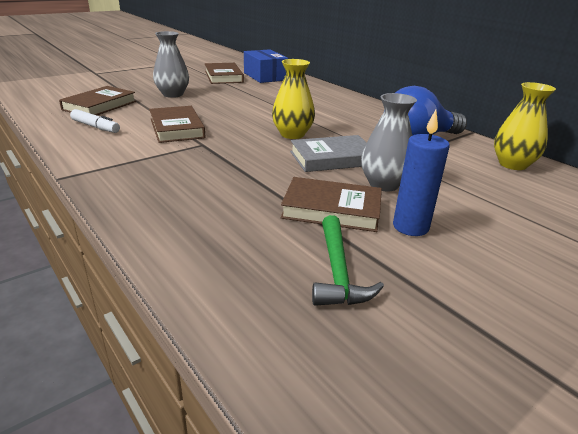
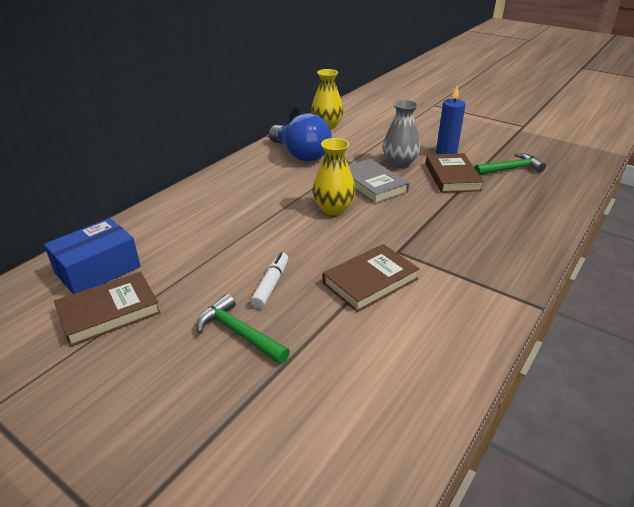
camera: 105 degrees left, 5 degrees up
(96, 127) = (416, 348): white marker -> white marker (271, 284)
(100, 105) = (336, 390): brown book -> none
(173, 94) = (239, 333): grey vase -> green hammer

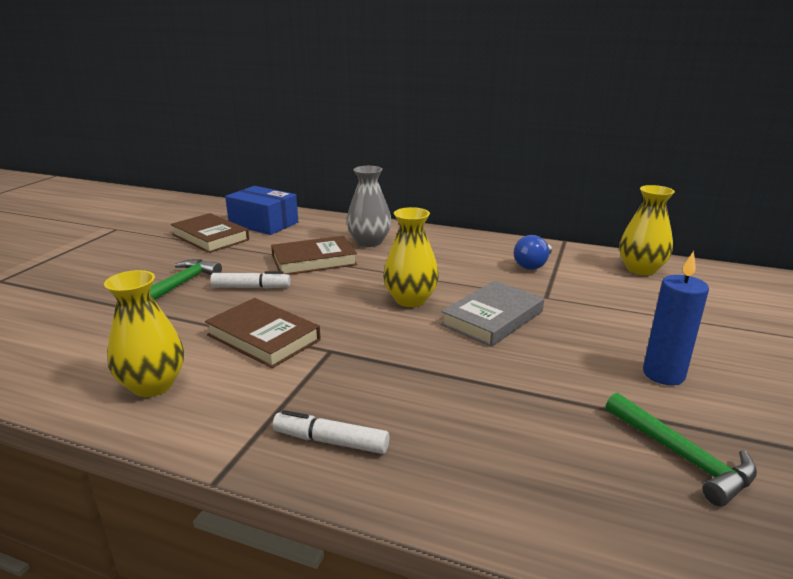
camera: 75 degrees right, 10 degrees down
(301, 155) = (533, 265): blue light bulb -> blue light bulb, size x0.55
(399, 163) = (579, 333): grey vase -> grey vase (369, 242)
(432, 341) = (153, 385): none -> yellow vase
(452, 176) = (578, 384): brown book -> brown book (314, 260)
(502, 261) = (330, 441): none -> white marker

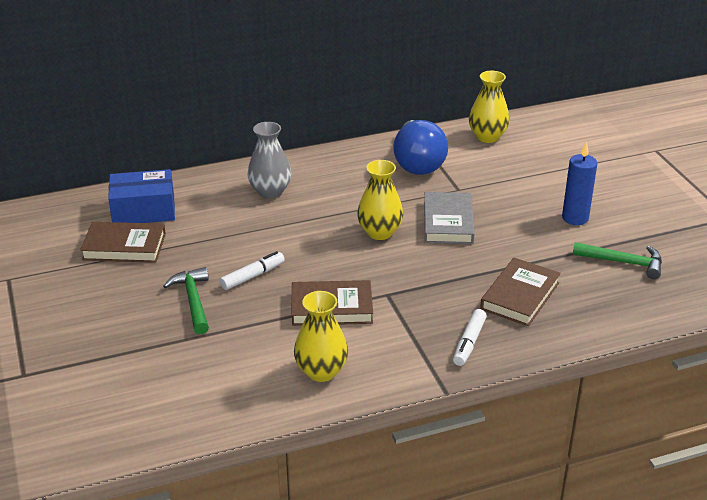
camera: 40 degrees left, 10 degrees up
(314, 260) = (257, 230): brown book -> brown book (520, 296)
(330, 441) = (469, 343): white marker -> white marker turned 45 degrees counterclockwise
(533, 265) = (417, 163): blue light bulb -> blue light bulb, size x1.81

